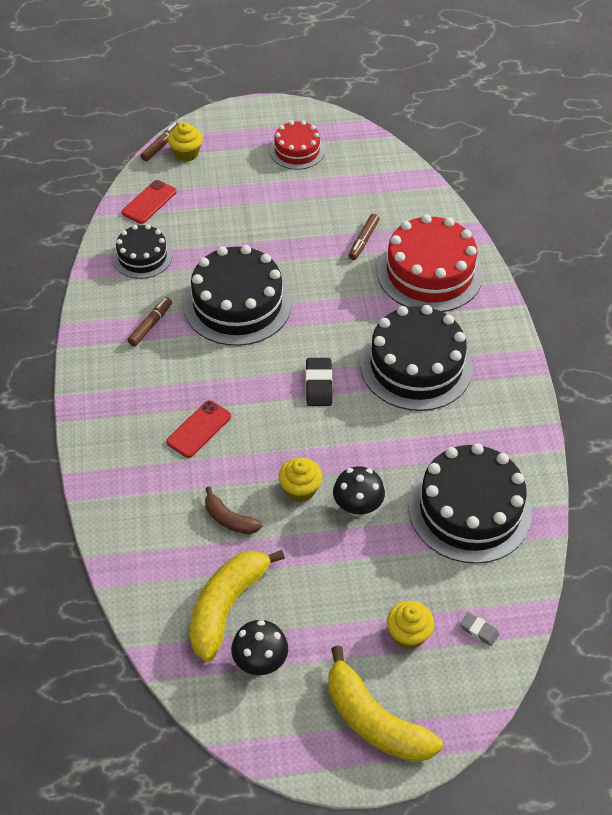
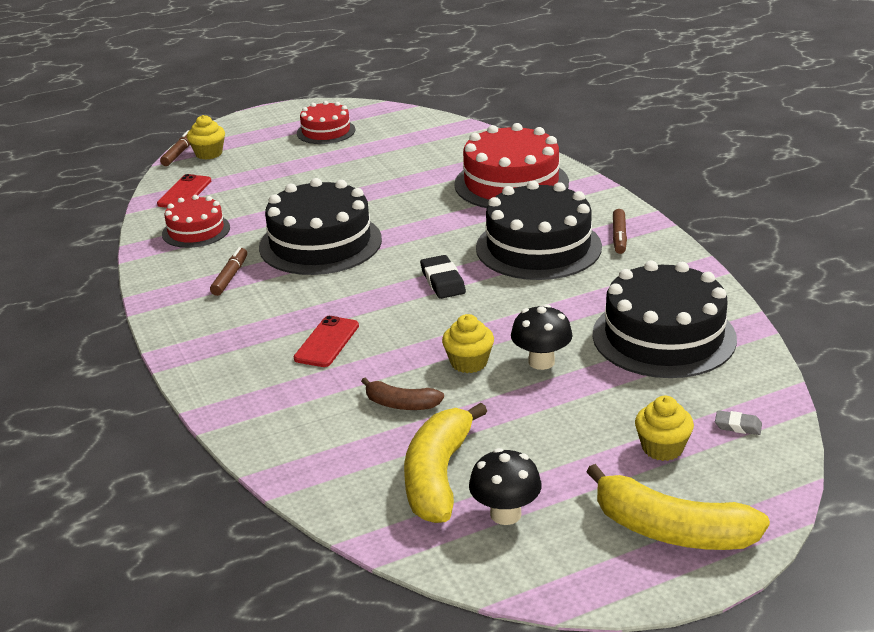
camera: 15 degrees left, 20 degrees down
(142, 257) = (196, 231): black cake -> red cake
(363, 240) = (430, 175): brown marker -> brown marker (619, 237)

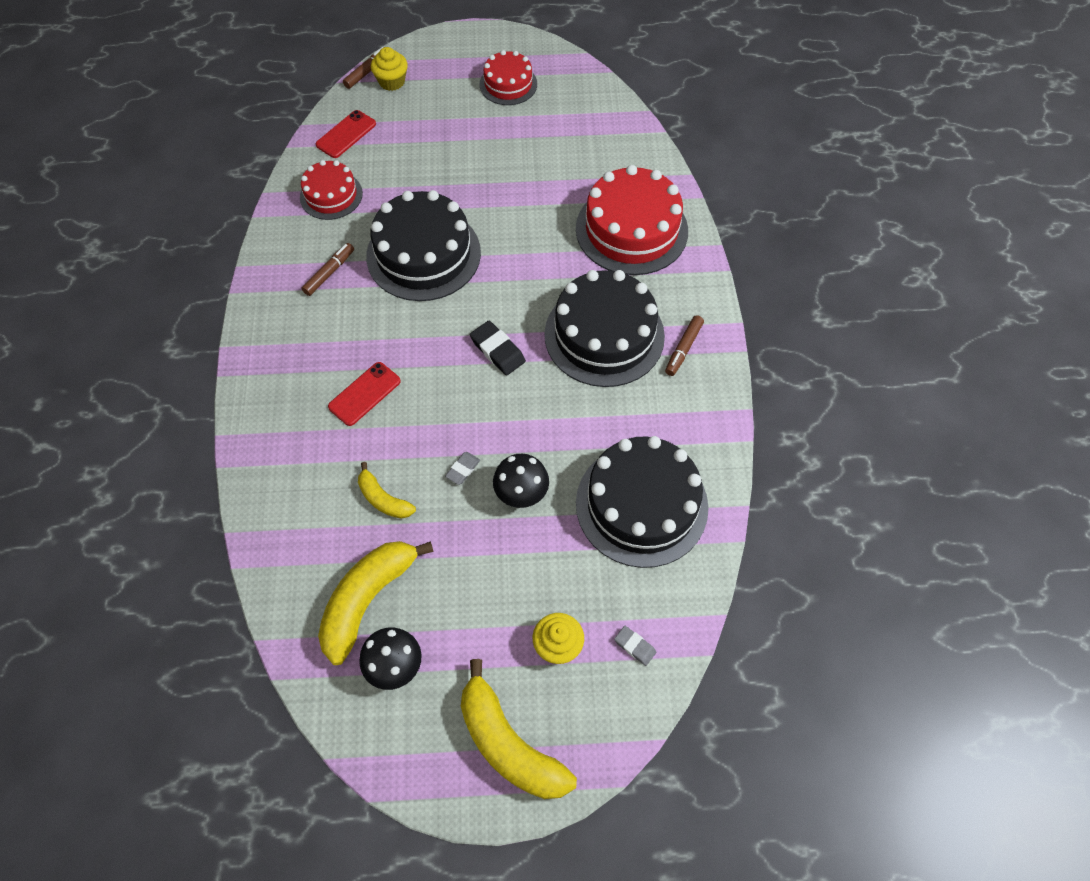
camera: 20 degrees right, 30 degrees up
(401, 404) = (383, 499): brown banana -> yellow banana
(443, 281) = (498, 350): black eraser -> black eraser turned 45 degrees counterclockwise
(469, 362) = (463, 469): yellow cupcake -> grey eraser

